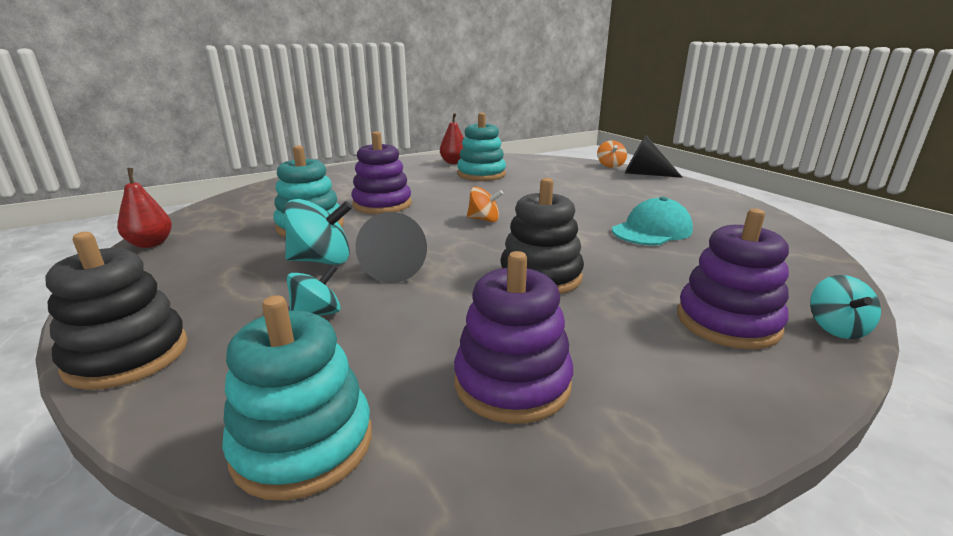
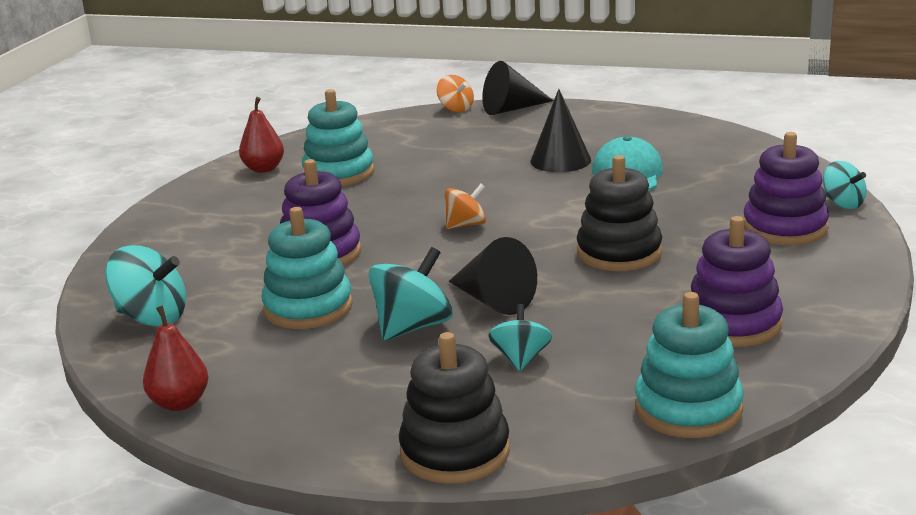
camera: 40 degrees left, 0 degrees up
(253, 202) = (152, 317): none -> turquoise spinning top
(620, 207) = (560, 160): none -> black cone

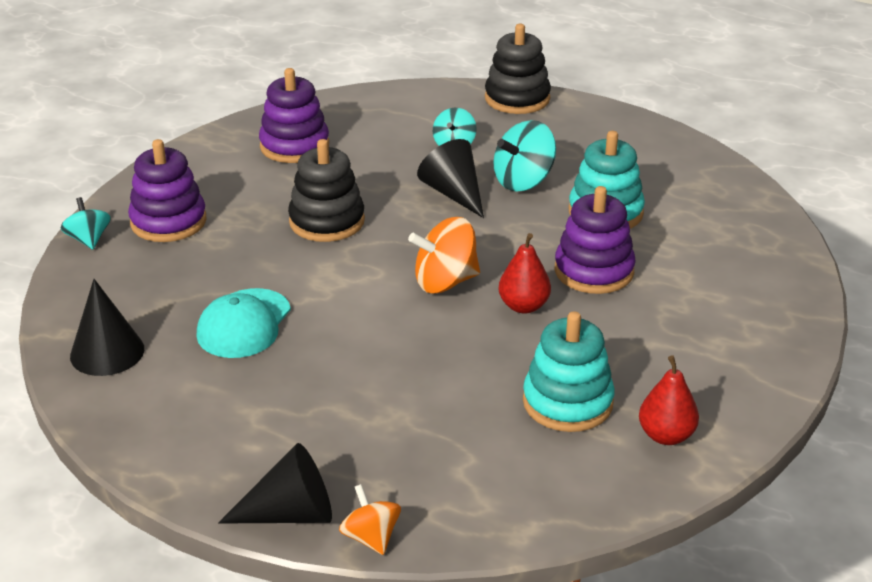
camera: 170 degrees left, 10 degrees up
(152, 317) = (739, 226): turquoise spinning top -> none
(180, 403) = (694, 152): red pear -> red pear (523, 306)
(466, 225) = (445, 282): orange spinning top -> orange spinning top, size x1.59
(560, 160) = (296, 367): black cone -> black cone (107, 352)
(688, 409) = (369, 100): turquoise stacking toy -> none

